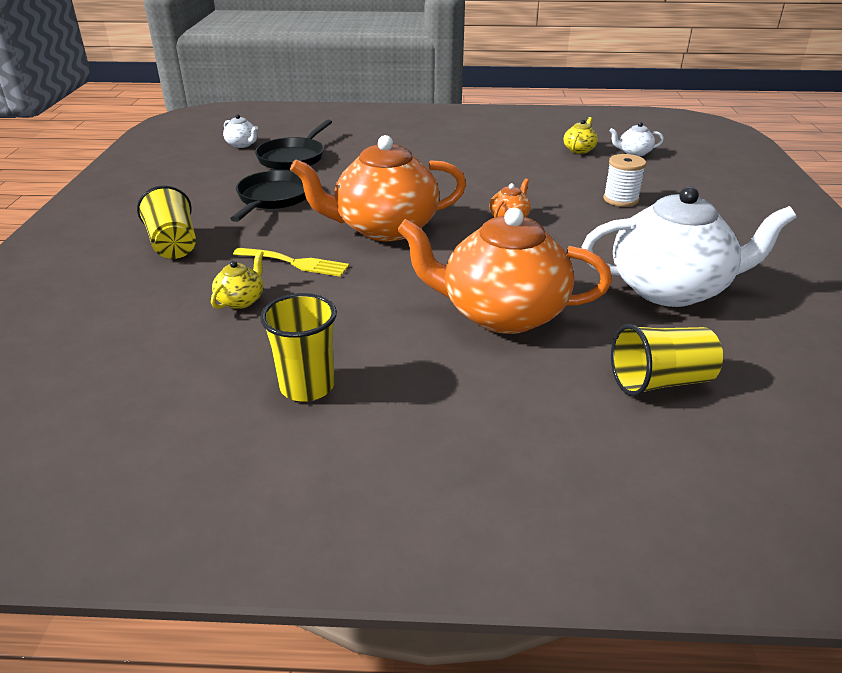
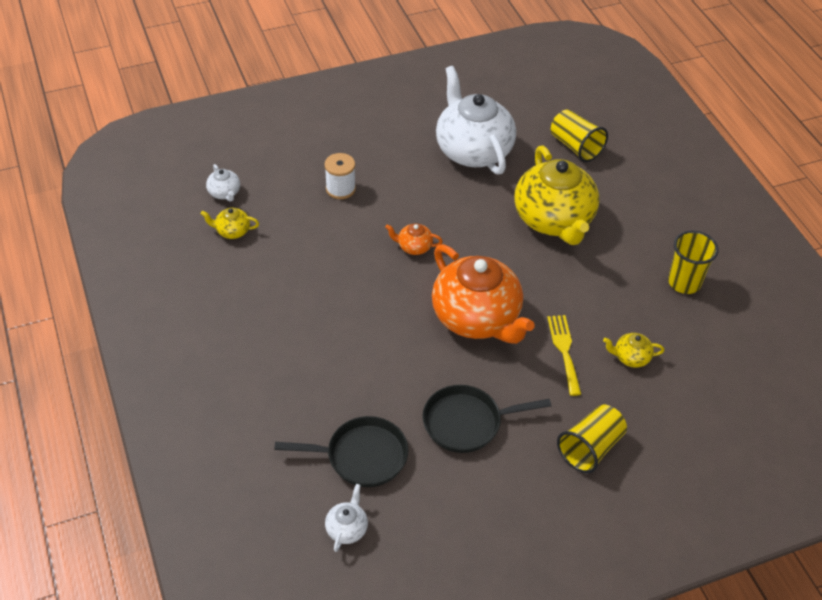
camera: 115 degrees left, 15 degrees up
(501, 313) = (554, 220): orange teapot -> yellow teapot

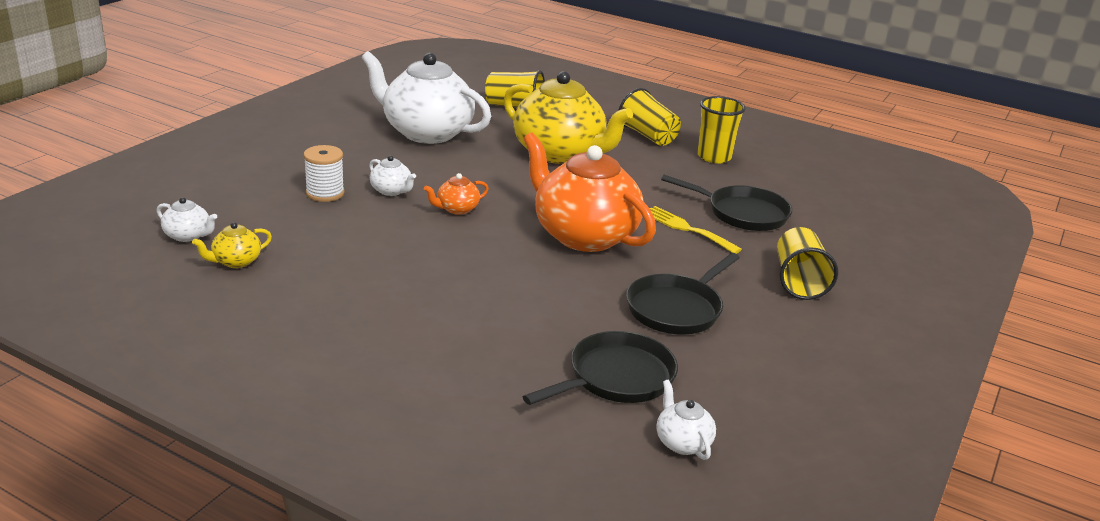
camera: 40 degrees left, 20 degrees down
(387, 206) = (391, 191): none -> white teapot
(477, 318) = (583, 235): orange teapot -> orange teapot turned 150 degrees counterclockwise
(631, 357) = (742, 213): yellow teapot -> black pan
(653, 231) = (648, 136): none -> yellow cup

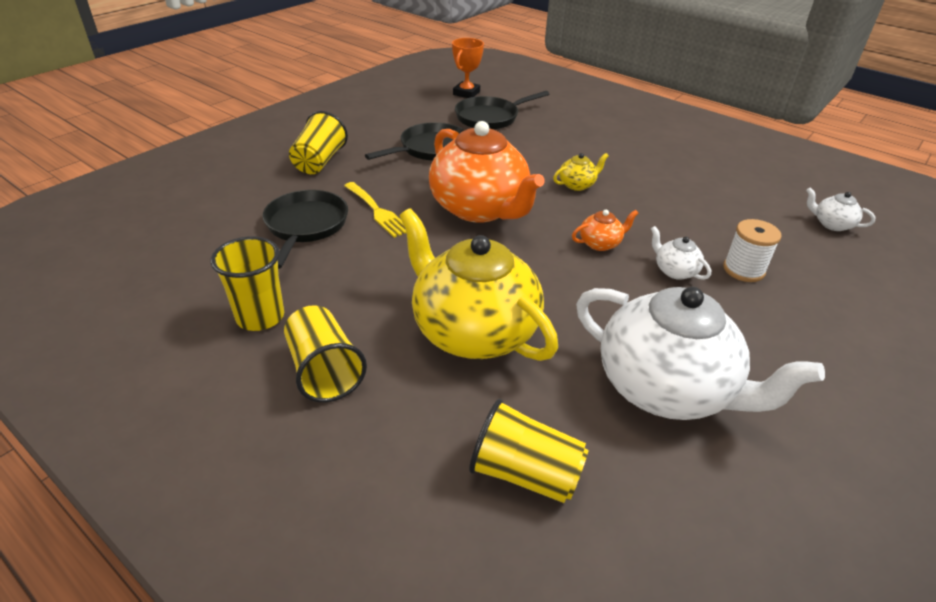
camera: 170 degrees left, 10 degrees up
(236, 261) = (770, 199): yellow teapot -> yellow teapot (577, 185)
(682, 442) = (466, 93): white teapot -> orange trophy
(742, 213) = (305, 226): black pan -> black pan turned 60 degrees clockwise

